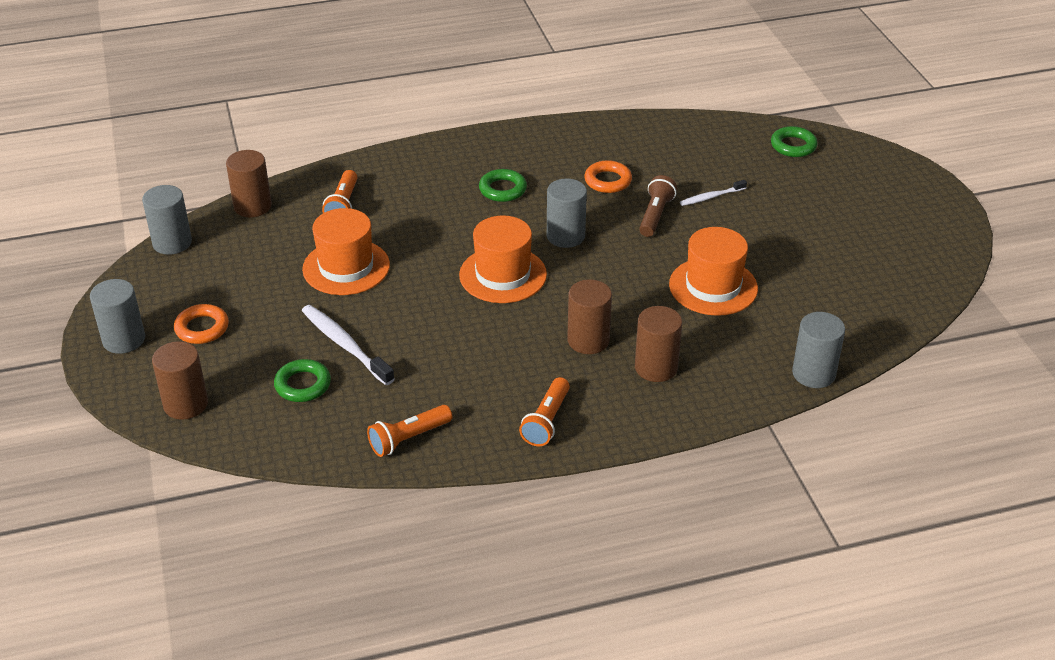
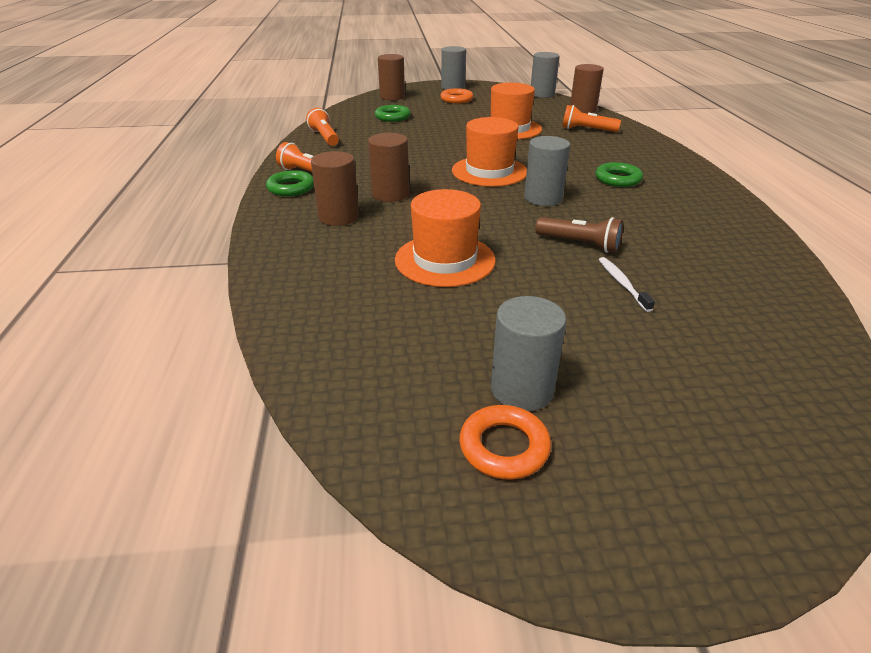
camera: 100 degrees right, 5 degrees down
(345, 345) = (425, 126): white toothbrush -> none
(608, 181) = (644, 226): orange ring -> orange ring (504, 447)
(793, 146) = (787, 380): green ring -> green ring (291, 188)
(813, 373) = (272, 297): grey cylinder -> grey cylinder (522, 390)

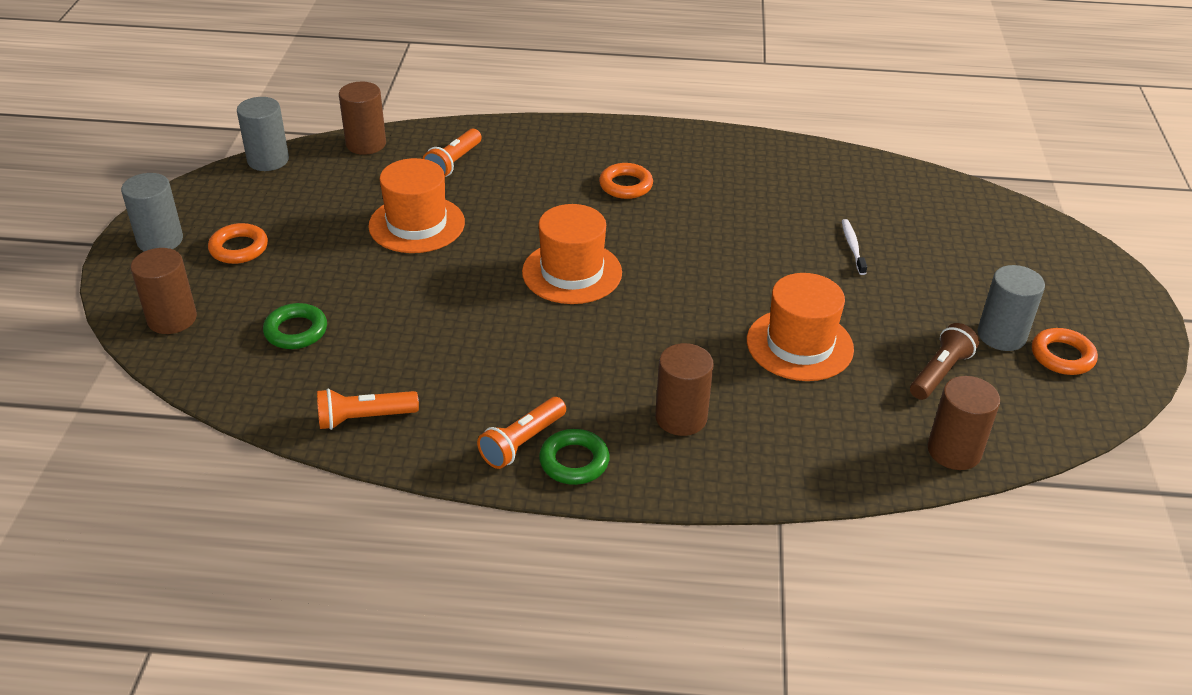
camera: 80 degrees left, 5 degrees up
(390, 194) = (622, 366): brown cylinder -> brown cylinder (954, 451)
(543, 198) = (664, 249): grey cylinder -> none
(579, 244) = (777, 251): brown flashlight -> brown flashlight (939, 373)
(618, 179) = (626, 185): green ring -> orange ring
(622, 284) = (852, 247): white toothbrush -> white toothbrush turned 90 degrees clockwise

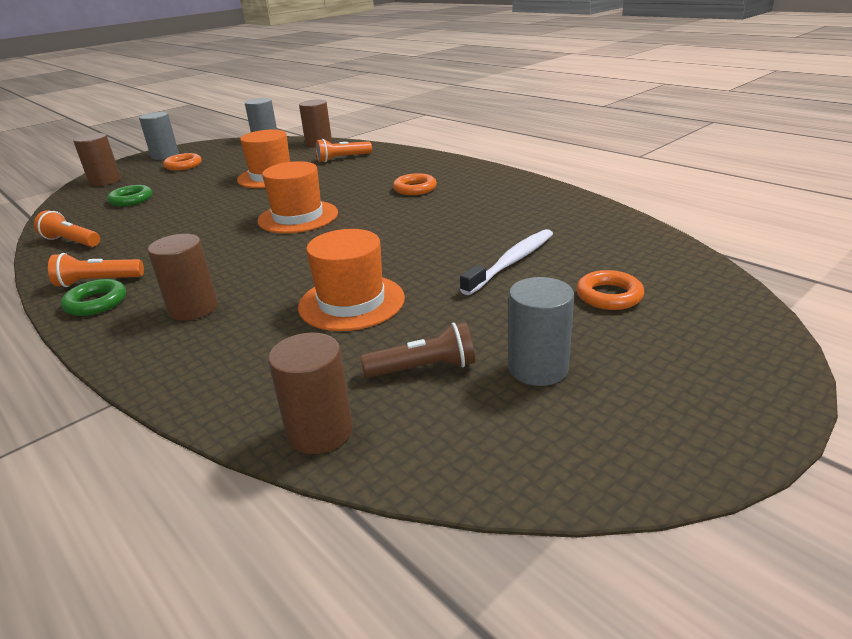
camera: 45 degrees right, 10 degrees down
(852, 247) = (511, 262): white toothbrush -> white toothbrush, size x1.73
(1062, 356) = (576, 414): orange ring -> orange ring (609, 296)

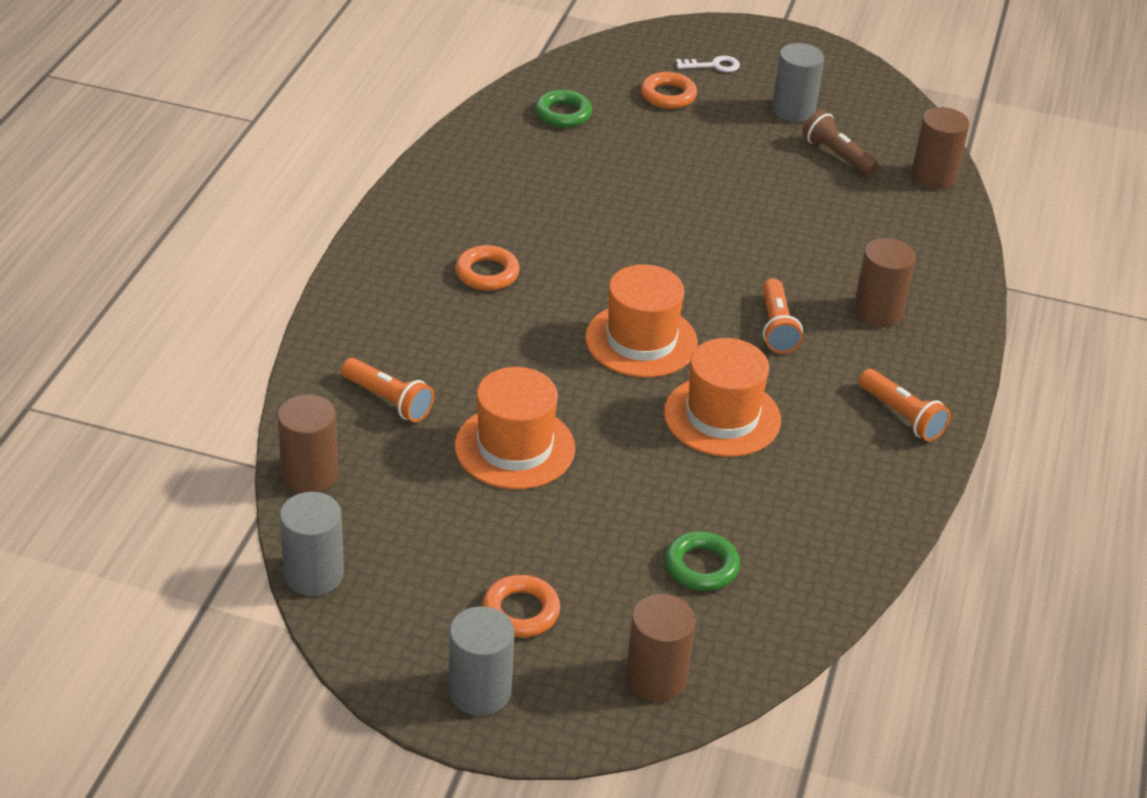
camera: 125 degrees left, 10 degrees up
(71, 241) = (855, 522): orange flashlight -> orange flashlight (776, 327)
(96, 302) = (930, 387): green ring -> green ring (563, 114)
(351, 302) = (787, 220): orange hat -> orange hat (722, 416)
(511, 262) = (644, 153): white toothbrush -> none
(669, 340) = (713, 65): none -> white key

